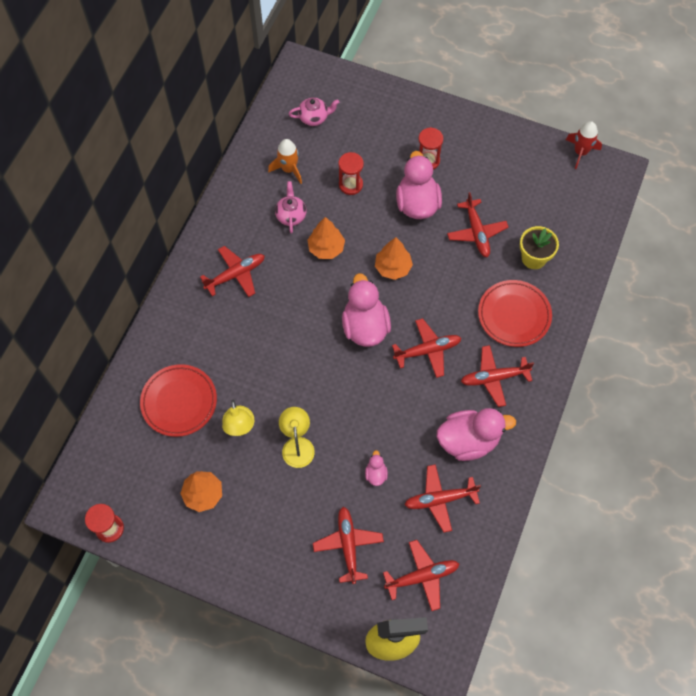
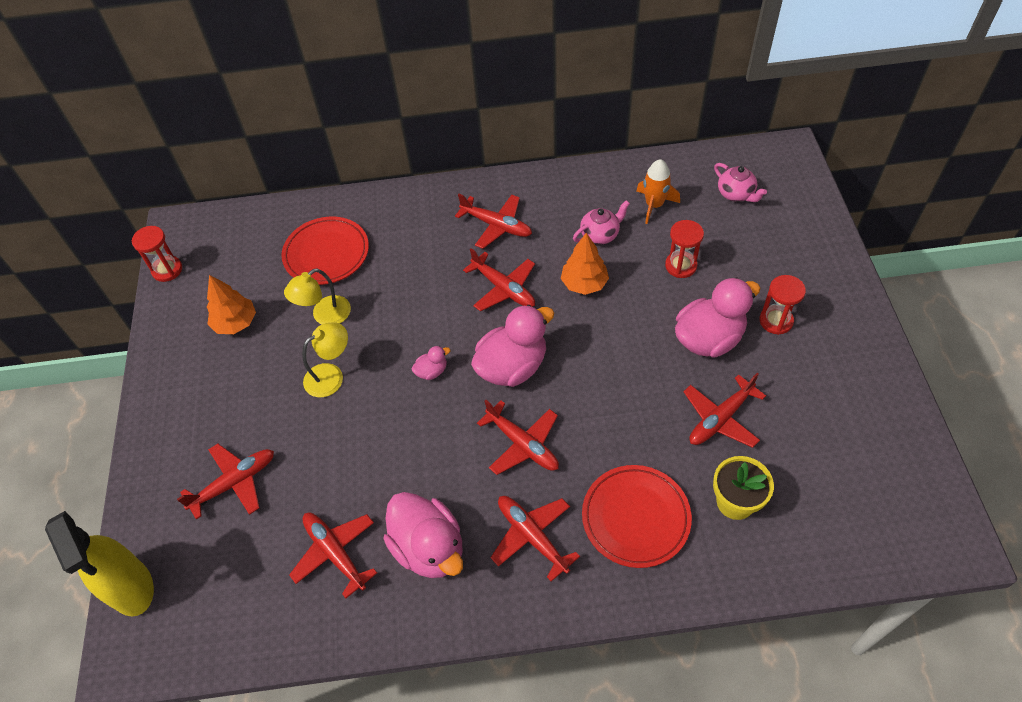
camera: 65 degrees right, 10 degrees down
(376, 474) = (334, 468): pink duck -> pink duck (432, 371)
(393, 267) = (606, 356): orange tree -> none
(422, 576) = (227, 581): red plane -> red plane (503, 288)
(580, 152) = (943, 483): red rocket -> none

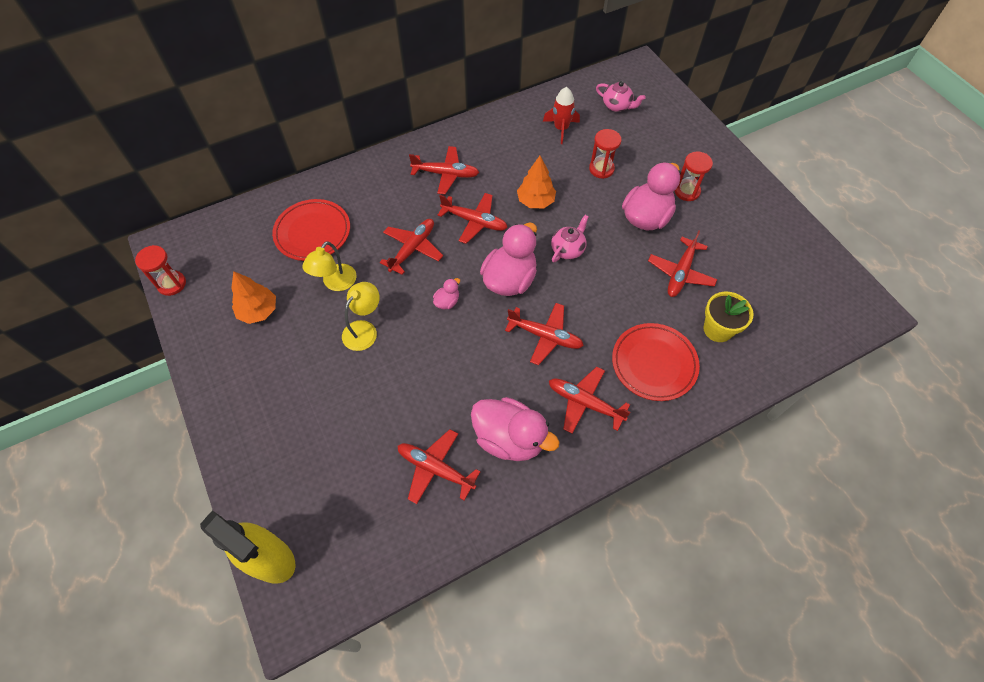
camera: 25 degrees left, 5 degrees up
(234, 483) = (321, 442): red plane -> red plane (412, 249)
(600, 234) = (530, 161): pink teapot -> pink teapot (568, 249)
(654, 205) = (561, 129): orange rocket -> red rocket

